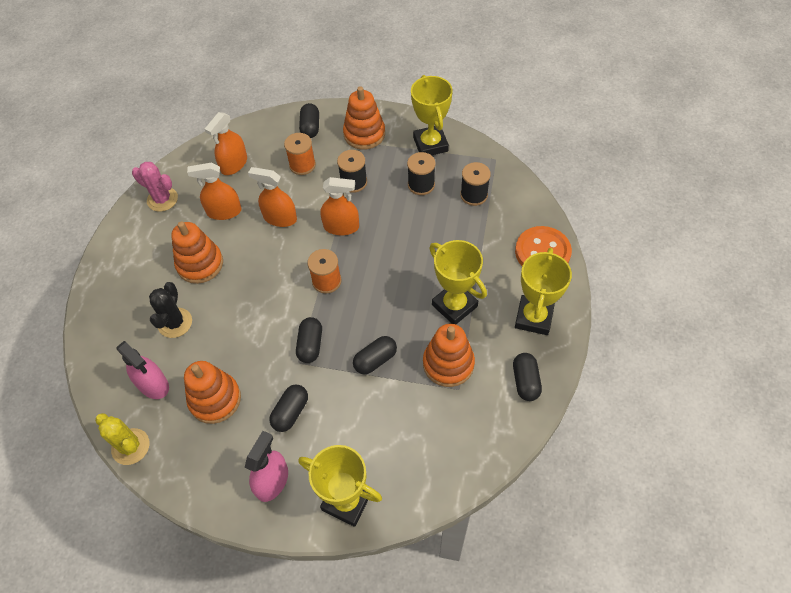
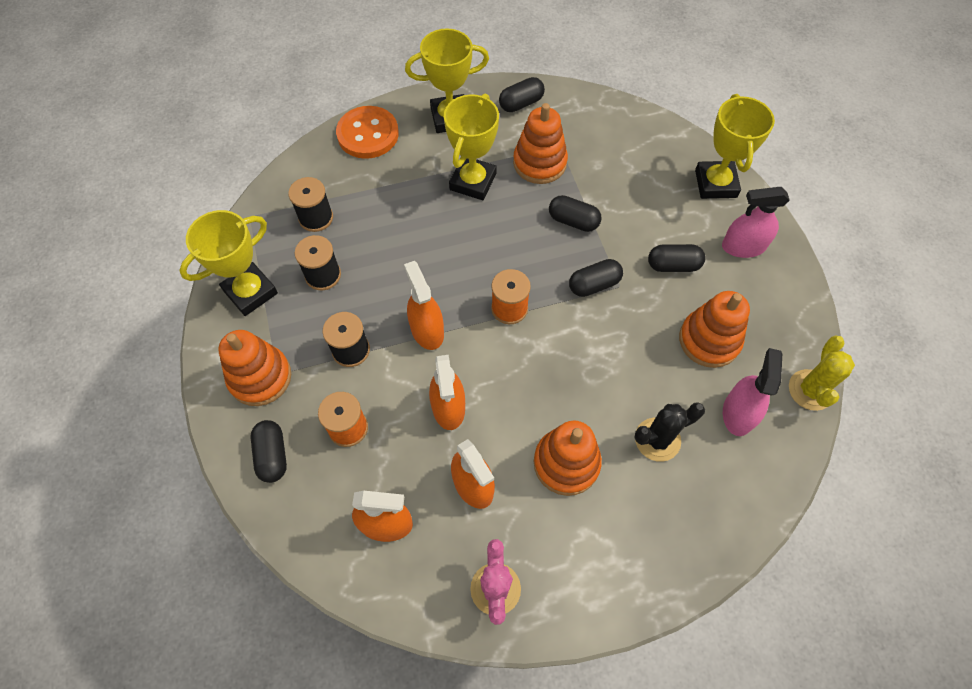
camera: 120 degrees left, 5 degrees up
(310, 127) = (272, 455): black capsule -> black capsule turned 75 degrees counterclockwise

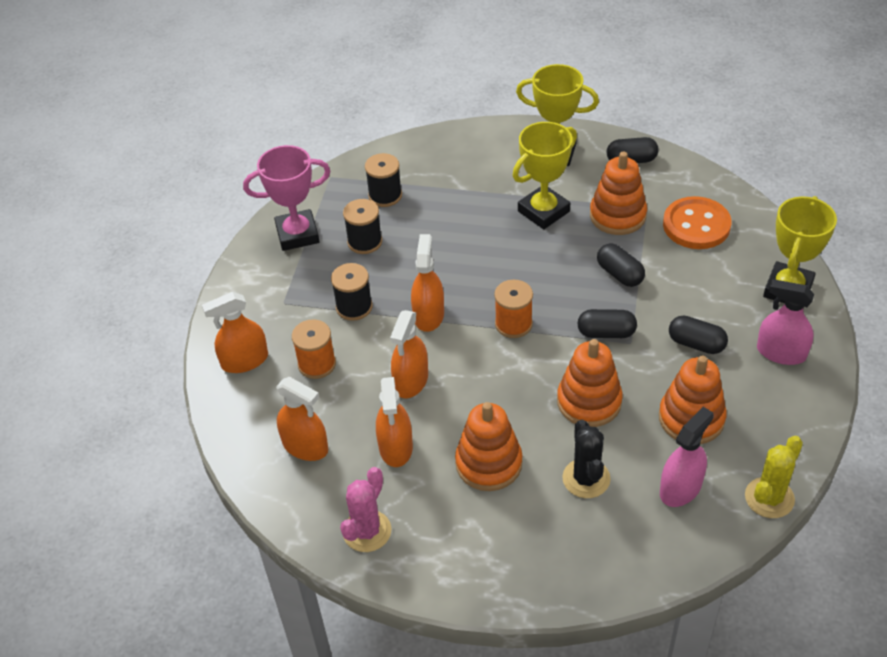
camera: 30 degrees right, 15 degrees down
(250, 292) = (297, 234): yellow trophy -> pink trophy
(260, 377) = (268, 300): orange stacking toy -> orange stacking toy (589, 402)
(272, 455) = (245, 361): black capsule -> orange spray bottle
(368, 134) = (470, 143): orange button -> orange button (696, 225)
(657, 439) = (586, 478): black cactus -> black cactus turned 75 degrees clockwise

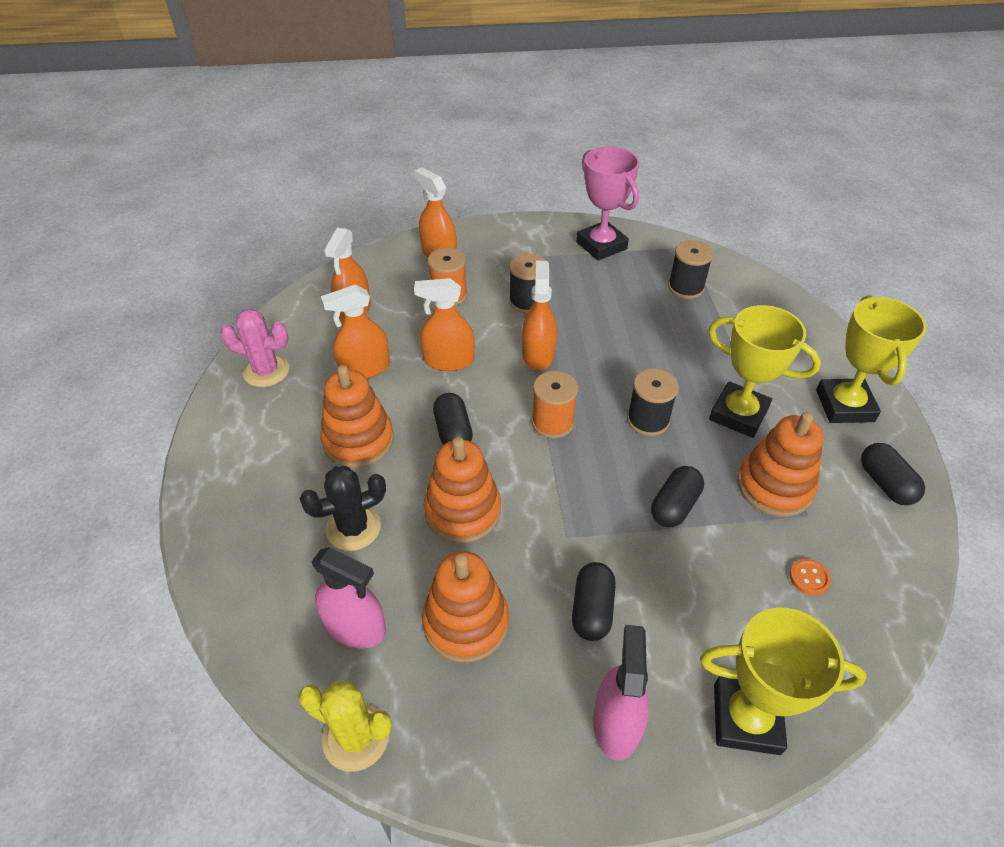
camera: 70 degrees right, 0 degrees up
(365, 242) = (614, 289): black spool -> black spool (648, 420)
(428, 315) = (538, 354): orange spray bottle -> orange spray bottle turned 75 degrees counterclockwise
(606, 333) = (573, 509): black capsule -> black capsule (453, 432)
(696, 225) = (809, 578): orange button -> orange button, size x0.41

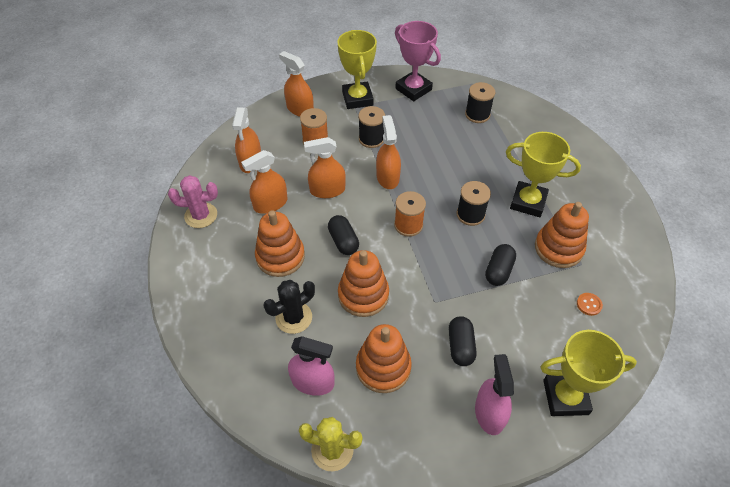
camera: 10 degrees left, 5 degrees up
(844, 406) = (594, 187): yellow trophy -> yellow trophy (357, 98)
(885, 483) = (626, 236): black capsule -> none

